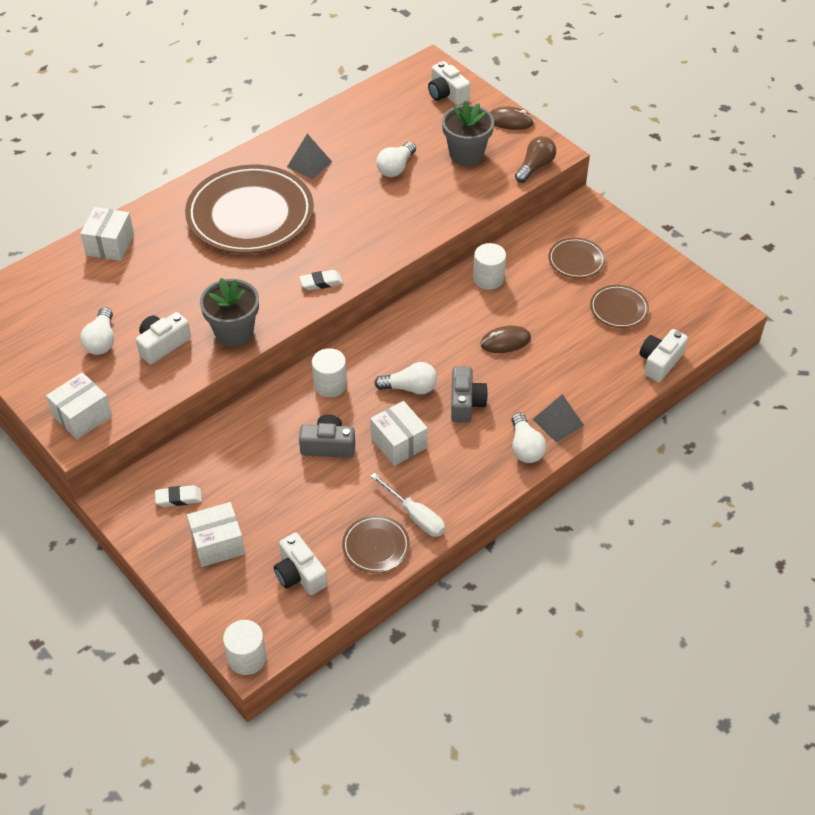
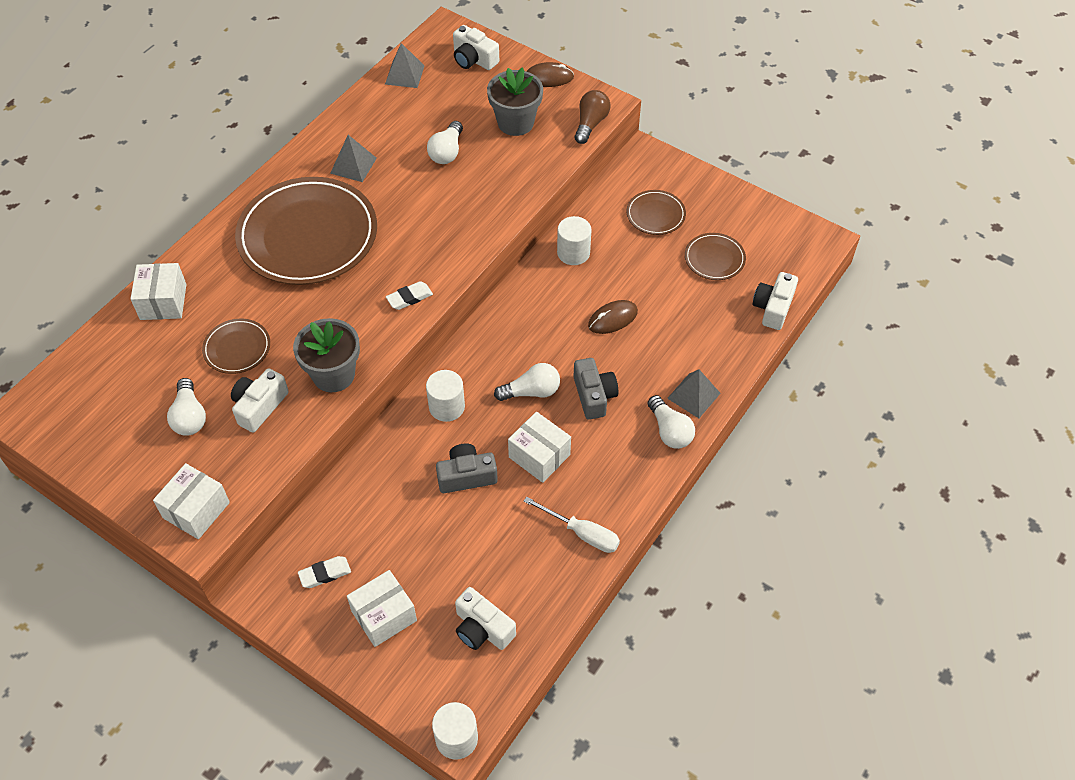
camera: 15 degrees left, 5 degrees up
(376, 546) = (552, 577): brown plate -> brown plate (237, 348)
(380, 96) = (404, 74): none -> grey pyramid

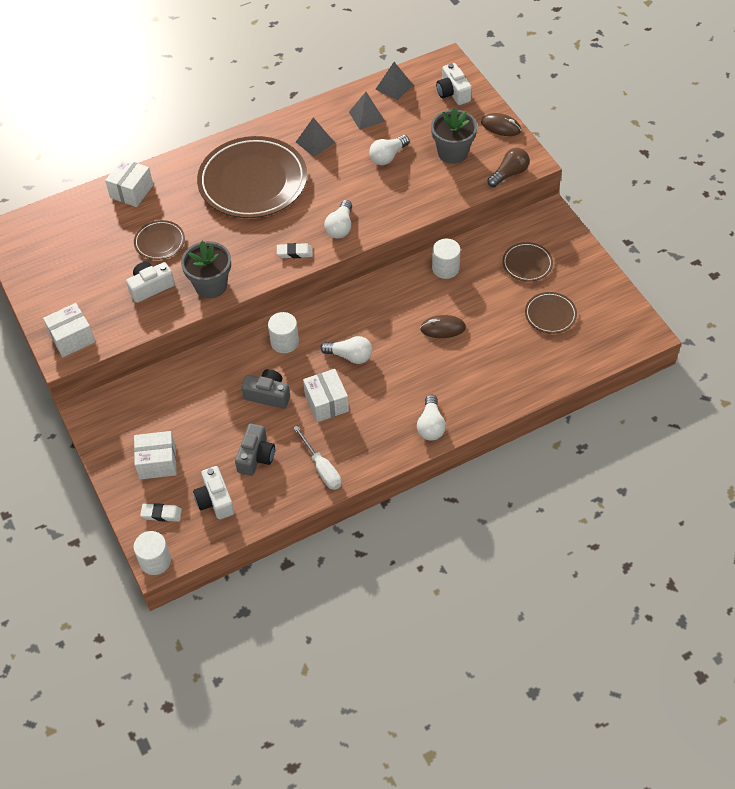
camera: 30 degrees right, 0 degrees up
(189, 417) = (103, 275): white light bulb -> white light bulb (340, 227)
(325, 574) = (137, 418): white eraser -> white eraser (161, 514)
(594, 395) = (392, 377): grey camera -> grey camera (256, 456)
(694, 395) = (465, 408): grey pyramid -> grey pyramid (367, 116)
(773, 308) = (571, 369): white camera -> none

